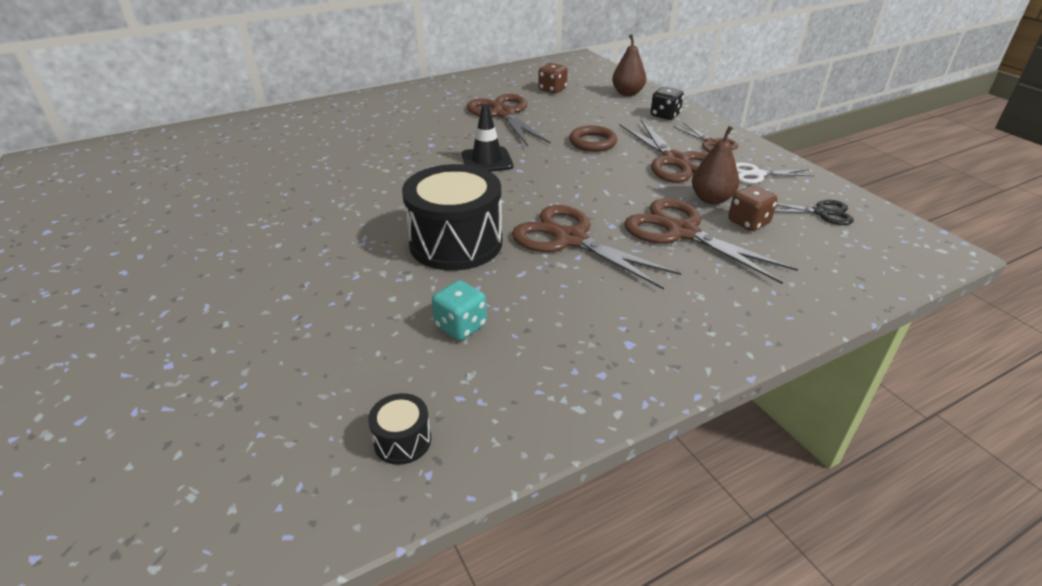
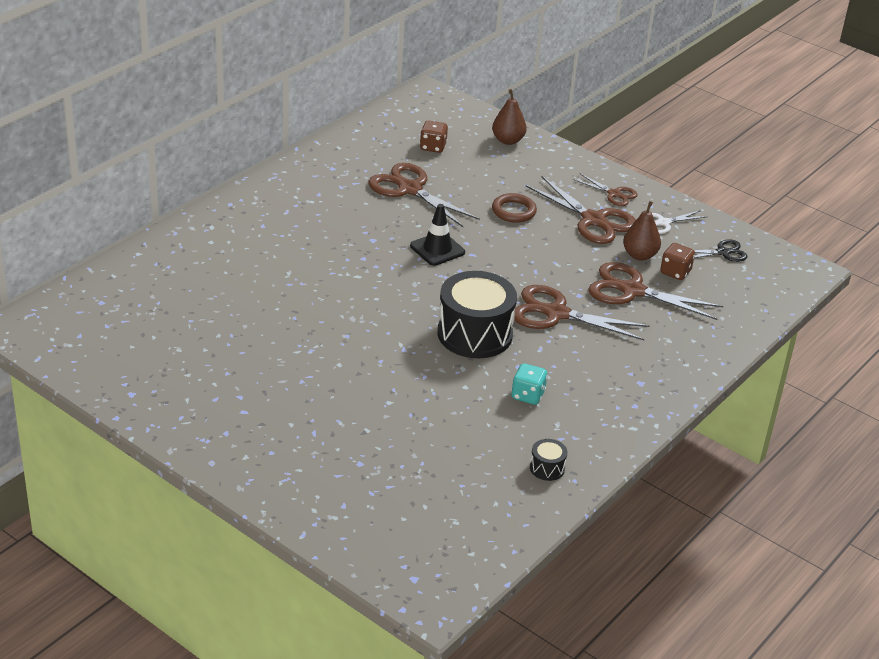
camera: 25 degrees left, 0 degrees up
(665, 115) = (558, 165): black dice -> none

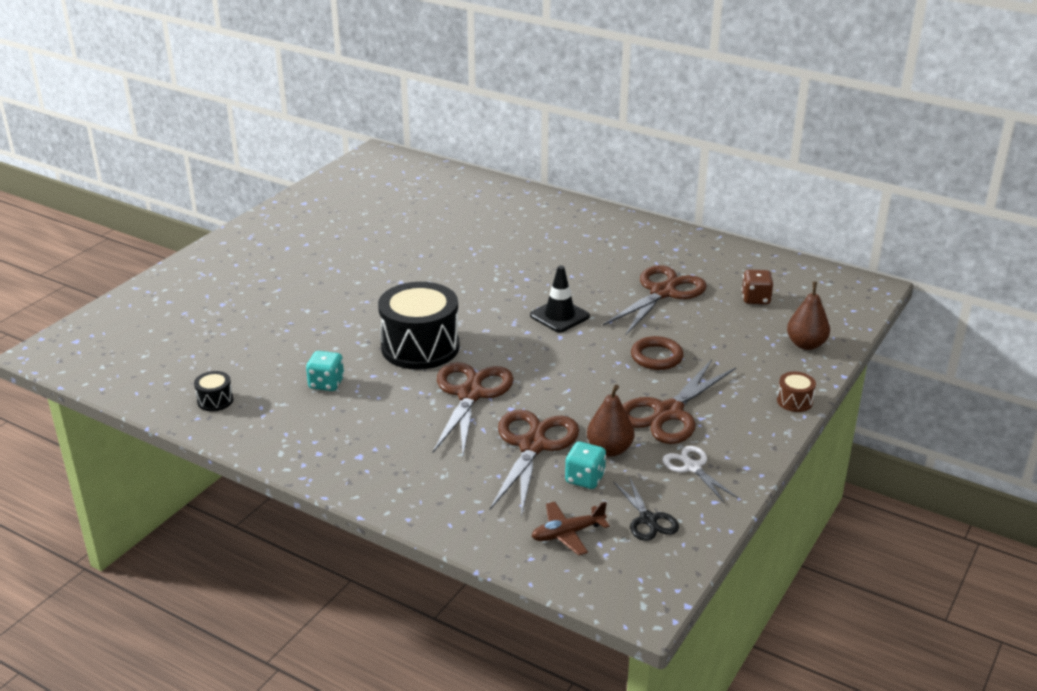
camera: 85 degrees right, 5 degrees down
(584, 163) = (794, 401): none -> brown drum
(614, 194) = (736, 426): brown scissors -> none
(675, 272) = (585, 479): brown dice -> turquoise dice
(739, 290) = (567, 533): none -> brown plane

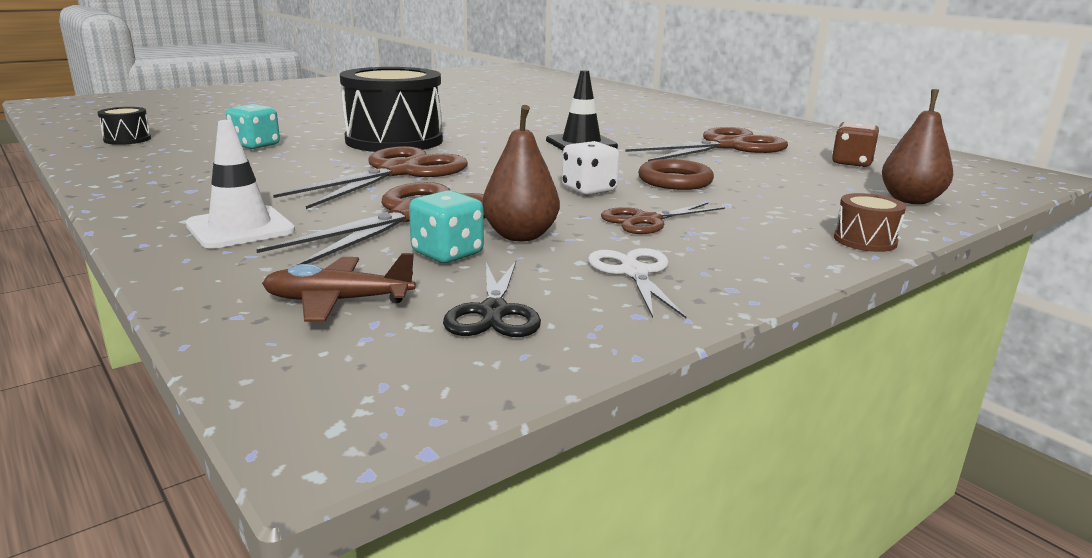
camera: 20 degrees right, 10 degrees down
(444, 488) = (240, 228): none -> white traffic cone
(611, 384) = (589, 190): none -> white dice
(668, 412) = (647, 220): brown scissors -> brown scissors, size x0.55

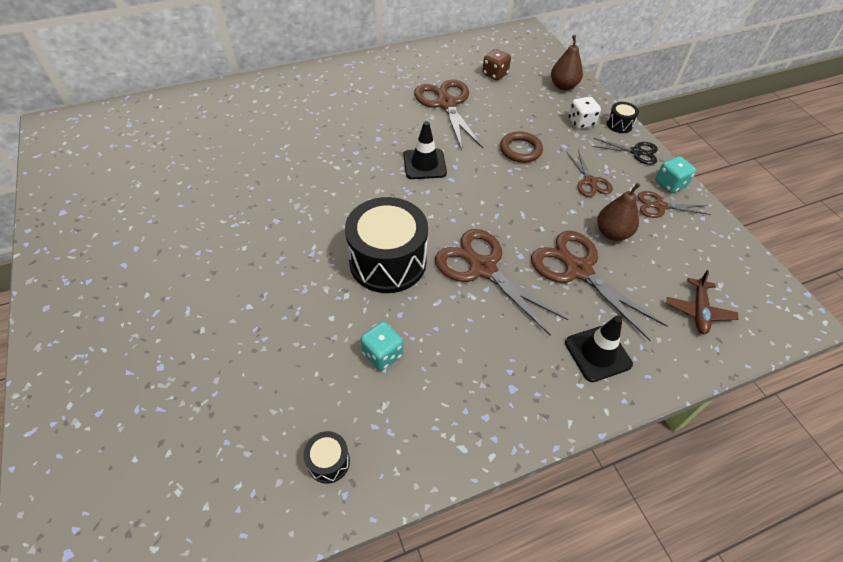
camera: 75 degrees left, 30 degrees up
(240, 228) = (597, 353): white traffic cone -> black traffic cone
(447, 254) = (638, 265): turquoise dice -> turquoise dice (670, 184)
(494, 312) = (705, 260): black scissors -> black scissors (636, 152)
(589, 190) = (534, 188): white dice -> white dice (581, 122)
(634, 273) = (660, 206): white scissors -> brown scissors
(865, 240) = (619, 124): brown drum -> black drum

